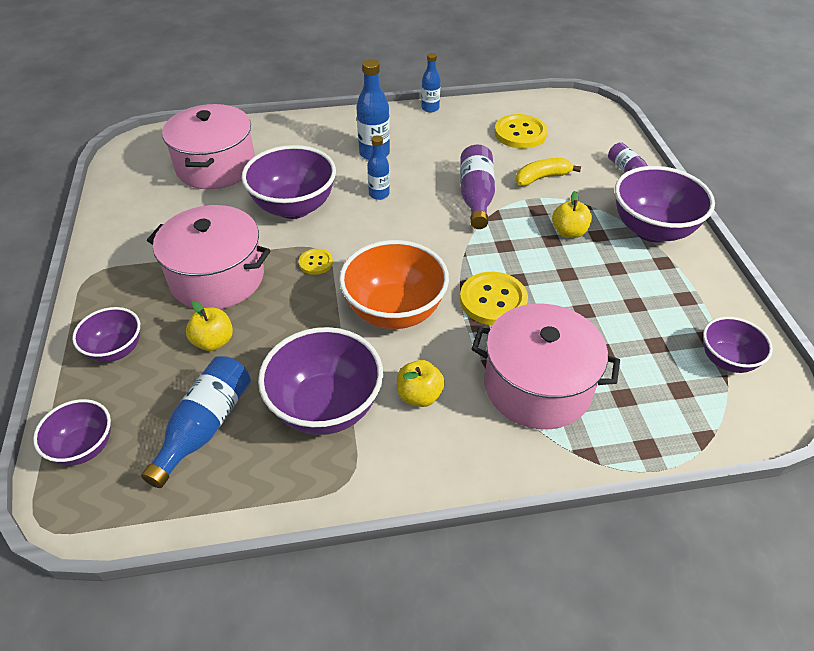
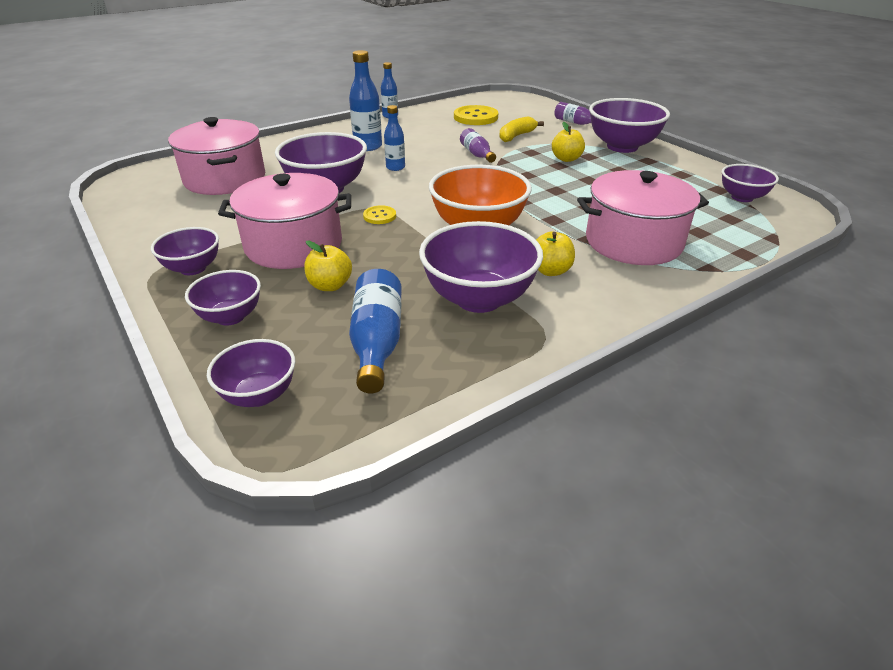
camera: 25 degrees left, 10 degrees down
(122, 280) = (193, 268): none -> purple bowl
(476, 197) = (477, 154): purple bottle -> purple bottle, size x0.63
(493, 300) = (550, 205): yellow button -> none

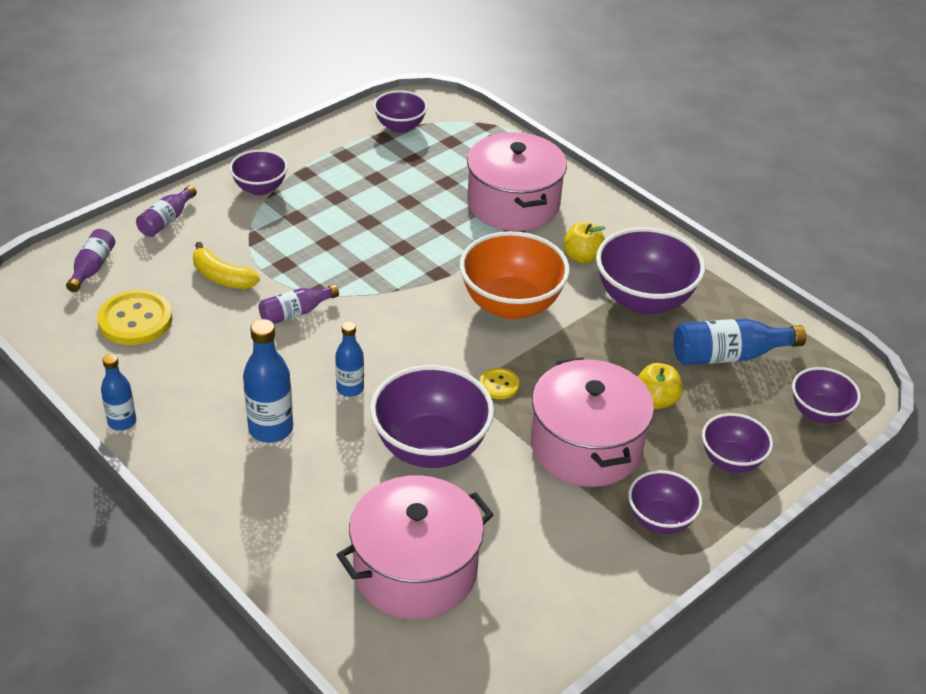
camera: 100 degrees left, 5 degrees up
(525, 108) = (92, 268): none -> purple bottle
(566, 159) = (305, 235): yellow apple -> none
(622, 147) = (260, 188): purple bowl -> purple bowl, size x0.58

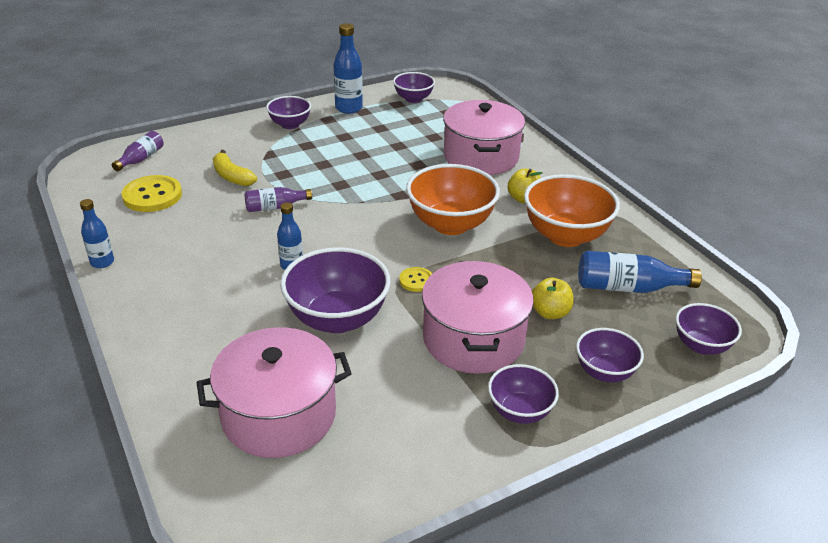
camera: 15 degrees right, 5 degrees down
(166, 220) = (211, 136): purple bottle -> none
(271, 429) = (213, 284): blue bottle -> blue bottle (348, 108)
(643, 300) = (565, 236): purple bowl -> orange bowl

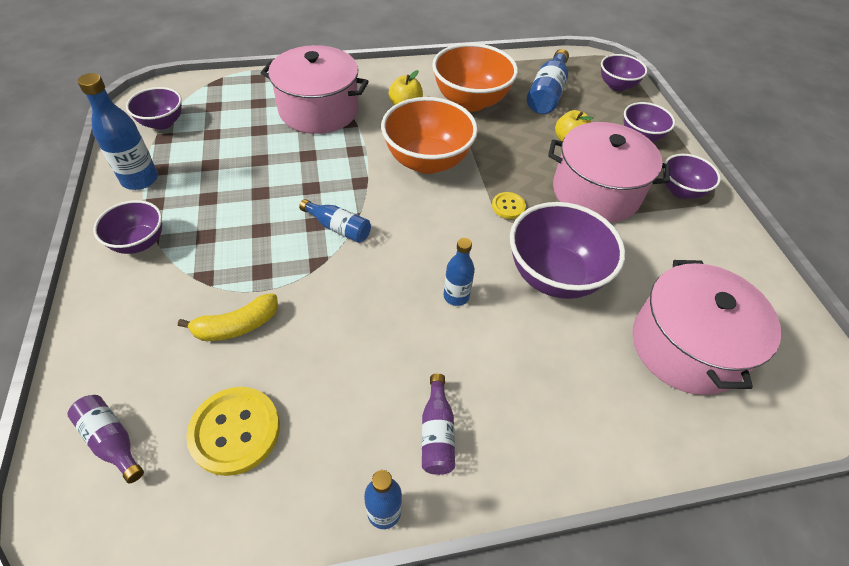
camera: 75 degrees left, 15 degrees up
(275, 207) = (333, 292): purple bottle -> purple bottle (437, 433)
(341, 196) = (338, 228): none -> blue bottle

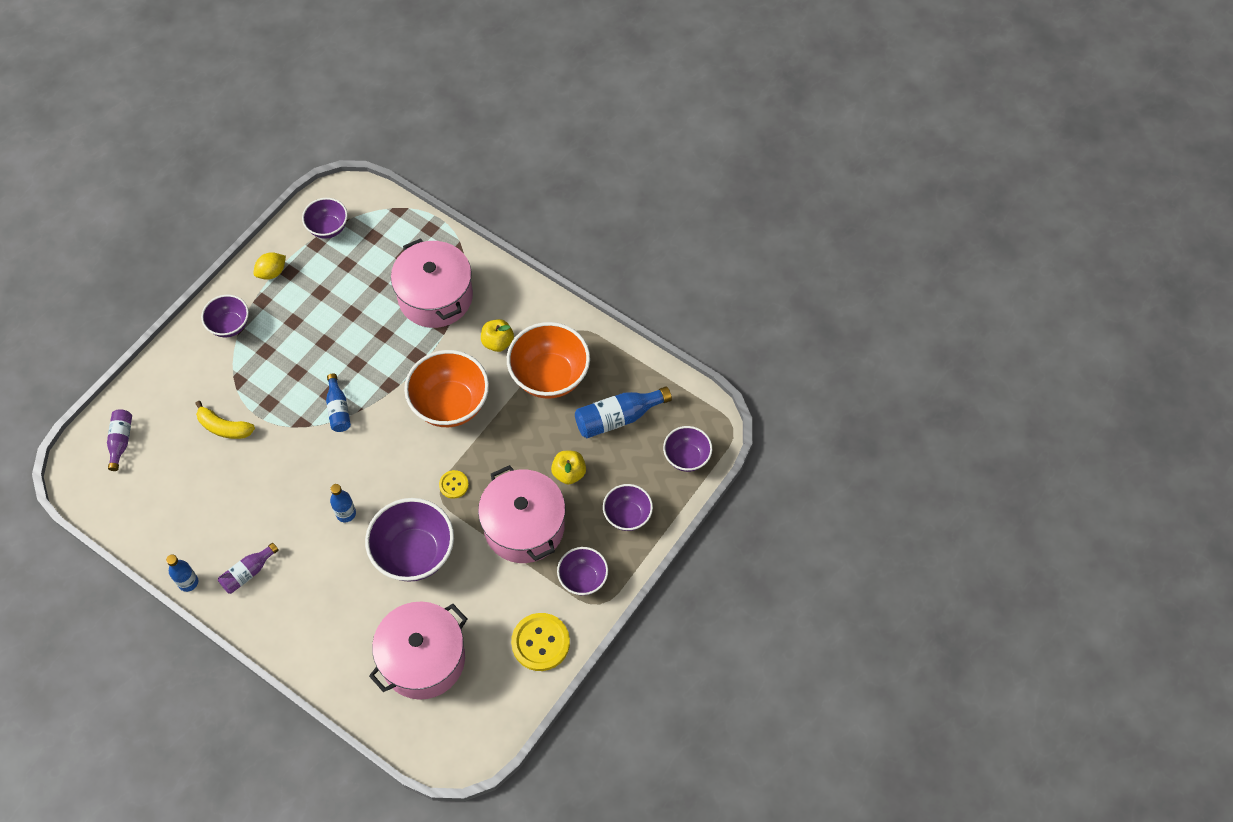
camera: 50 degrees right, 10 degrees up
(140, 179) = (272, 272): blue bottle -> yellow lemon
(235, 431) = (170, 485): yellow button -> yellow button (540, 642)

